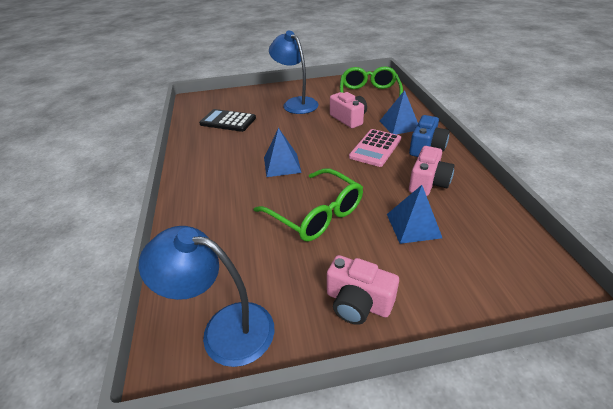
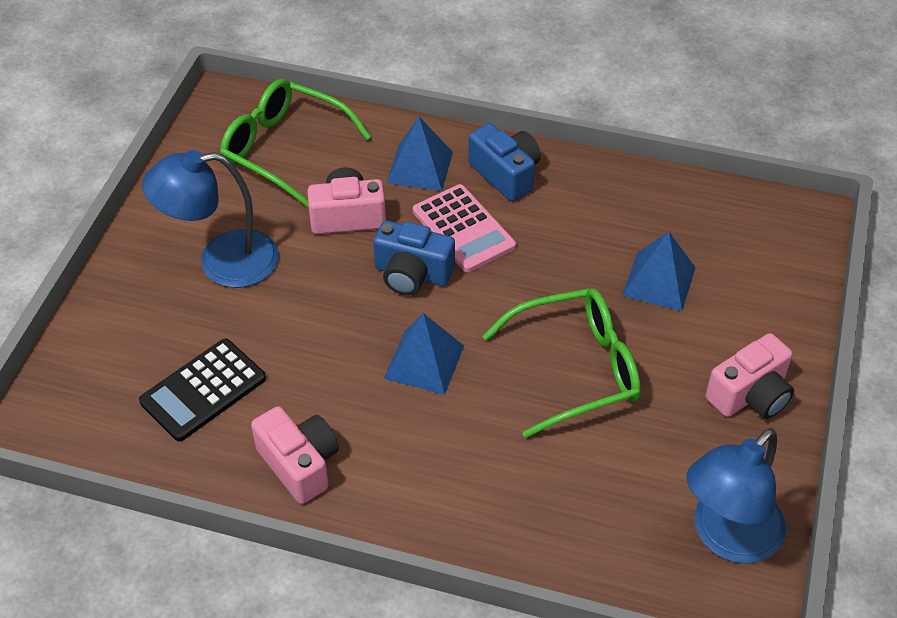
camera: 65 degrees left, 10 degrees up
(332, 144) = (412, 274): none -> blue camera
(428, 183) = (587, 220): pink camera -> pink camera (299, 464)

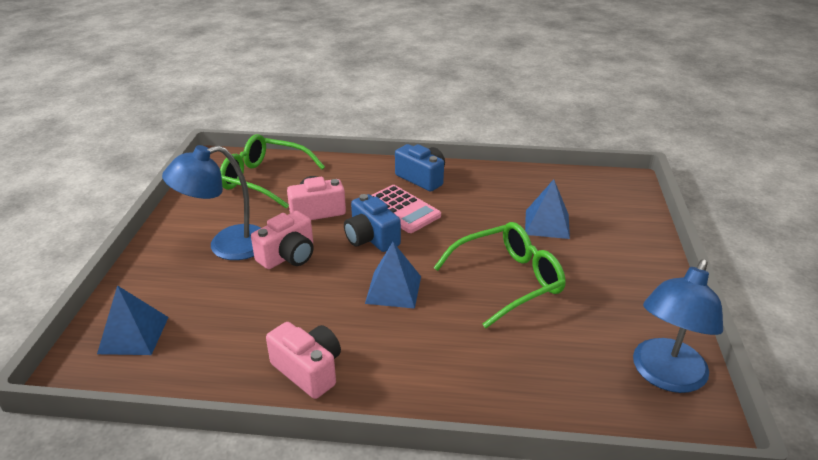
camera: 10 degrees left, 15 degrees down
(203, 390) = (221, 328): black calculator -> none
(412, 274) = (371, 238): blue camera -> blue camera turned 45 degrees clockwise
(419, 167) = (362, 180): blue pyramid -> blue pyramid (133, 335)
(750, 395) = (638, 281): pink camera -> pink camera (288, 256)

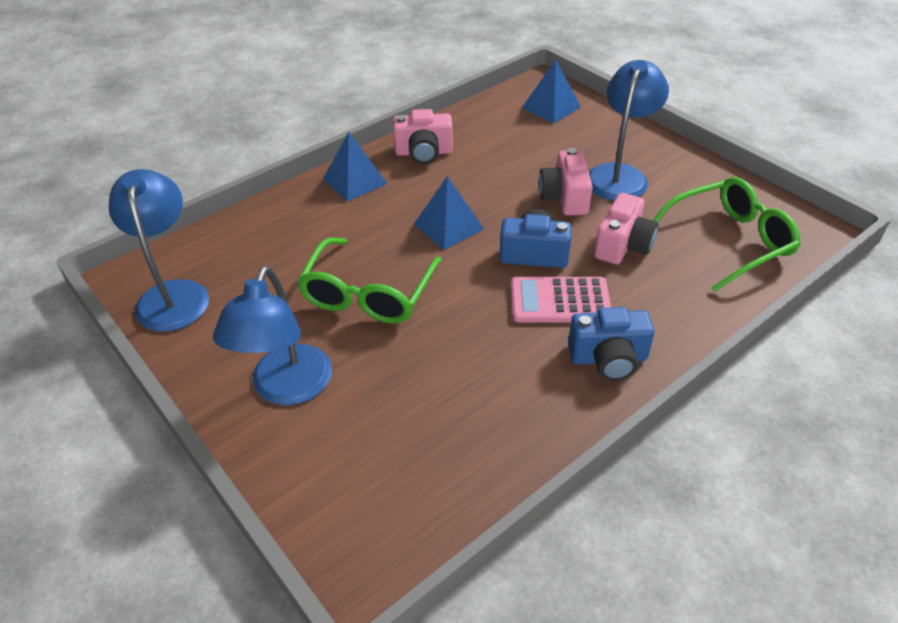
camera: 135 degrees right, 10 degrees up
(547, 224) = (399, 391): blue pyramid -> blue pyramid (355, 181)
(614, 260) = (287, 389): none -> blue lamp

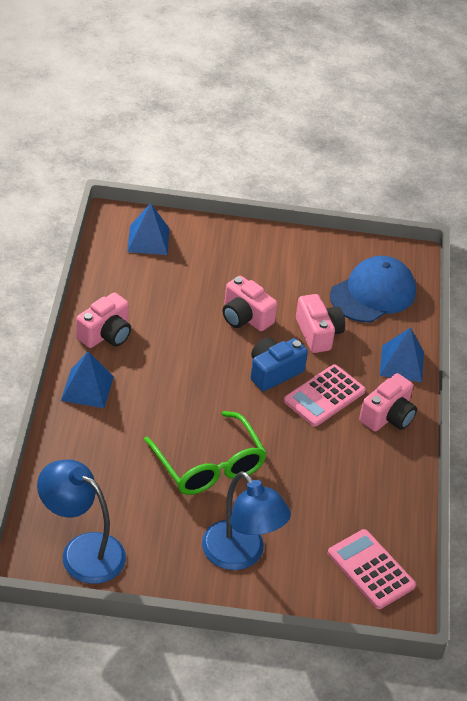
camera: 50 degrees left, 0 degrees up
(391, 499) = (371, 569): none -> pink calculator
(448, 226) = (197, 385): blue pyramid -> blue pyramid (401, 363)
(608, 358) = (388, 416): blue camera -> pink camera
(619, 175) = (259, 277): blue lamp -> none
(729, 241) = (373, 293): green glasses -> blue cap

